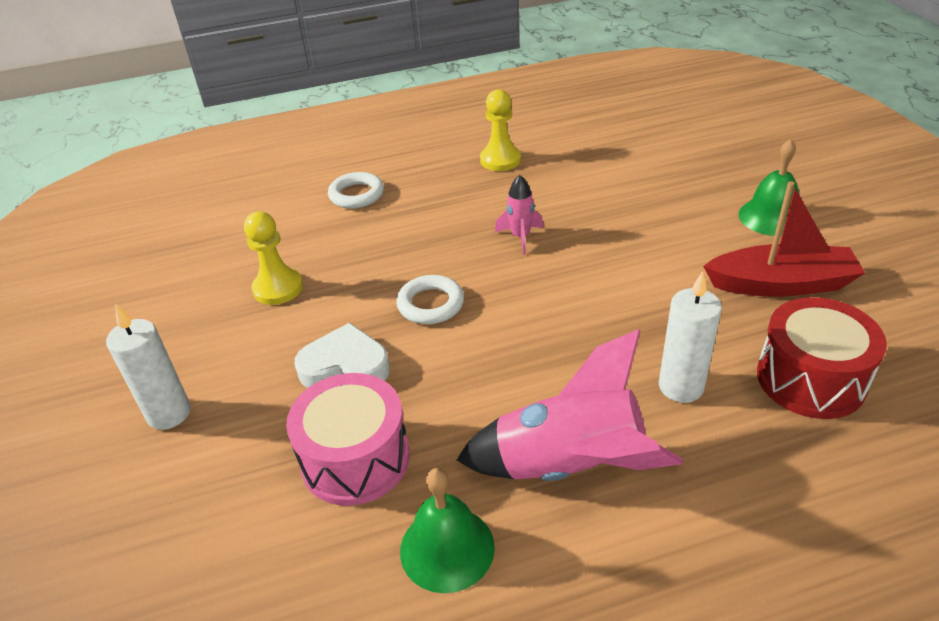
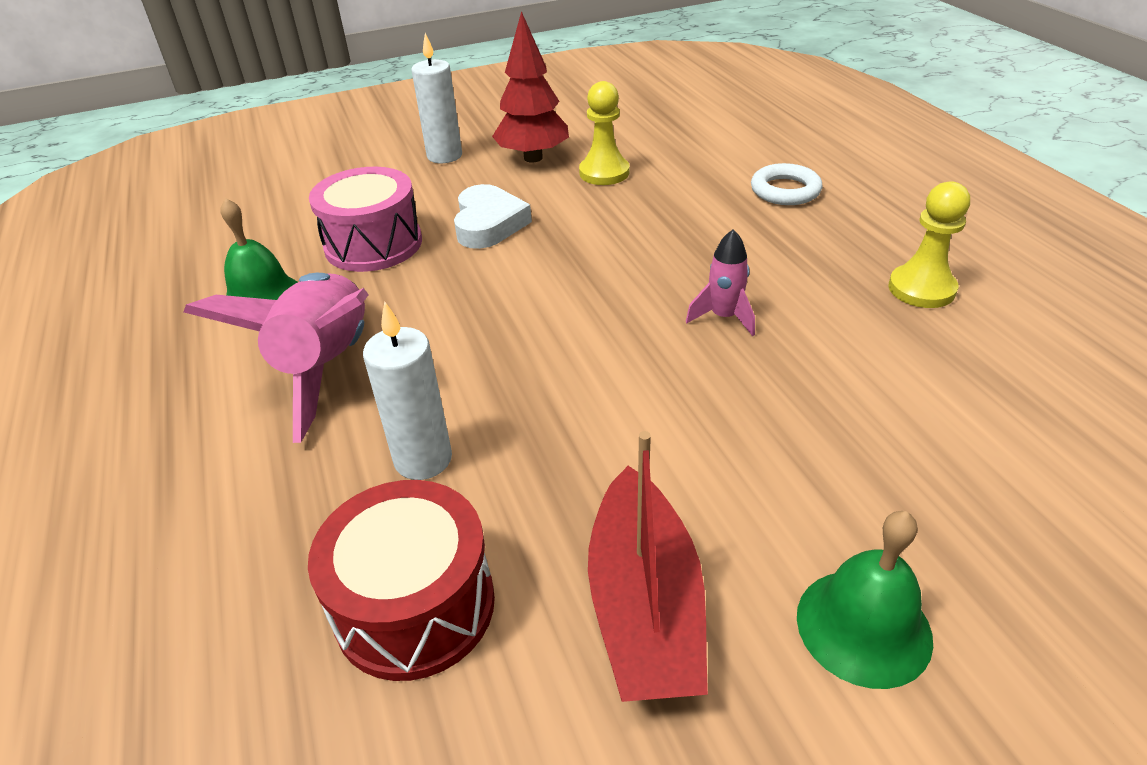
camera: 85 degrees right, 0 degrees up
(218, 337) = (533, 158): none -> red tree
(430, 304) = (581, 261): white ring -> none

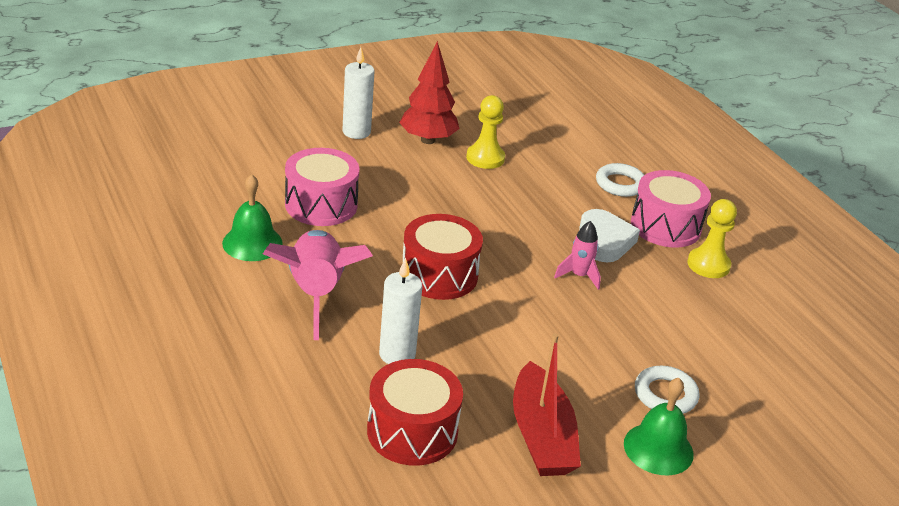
camera: 10 degrees left, 5 degrees down
(488, 224) = (404, 194): white heart -> white heart (605, 241)
(515, 328) = (439, 275): none -> red drum
(852, 239) = (665, 226): none -> pink drum
(869, 512) = (665, 395): none -> white ring

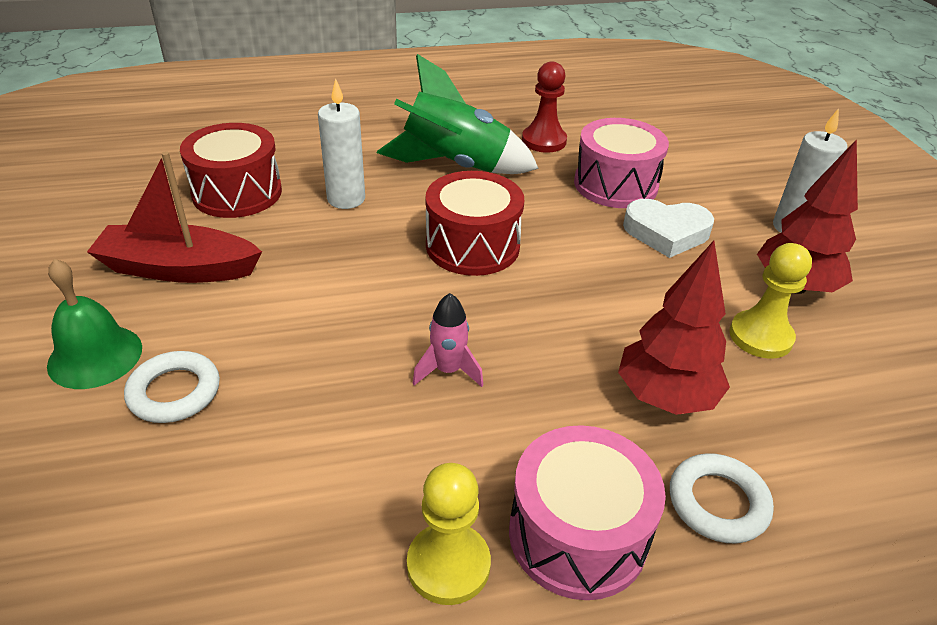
camera: 105 degrees right, 5 degrees up
(252, 243) = (544, 141): green bell -> red pawn
(316, 294) = (455, 166): pink rocket -> green rocket
(556, 195) = (665, 397): none -> red tree
(605, 241) = (533, 426): white heart -> white heart (666, 233)

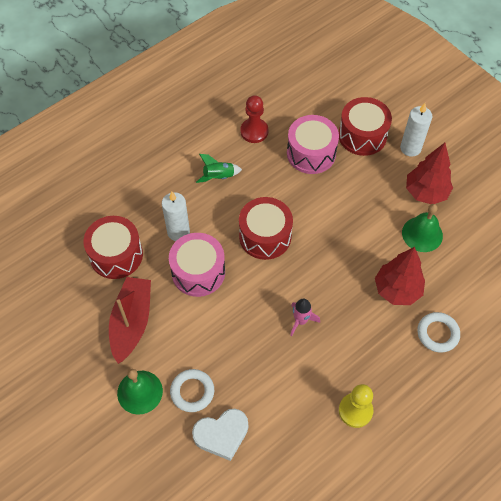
camera: 25 degrees left, 20 degrees up
(178, 268) = (132, 322): red boat -> red boat turned 120 degrees clockwise
(455, 166) = (218, 177): green rocket -> green rocket, size x0.48
(577, 534) = (394, 374): pink drum -> pink drum (198, 272)
(666, 233) = (353, 181): white heart -> white heart (222, 435)
(713, 191) = (362, 135): none -> red drum
(760, 336) = (422, 234): yellow pawn -> green bell

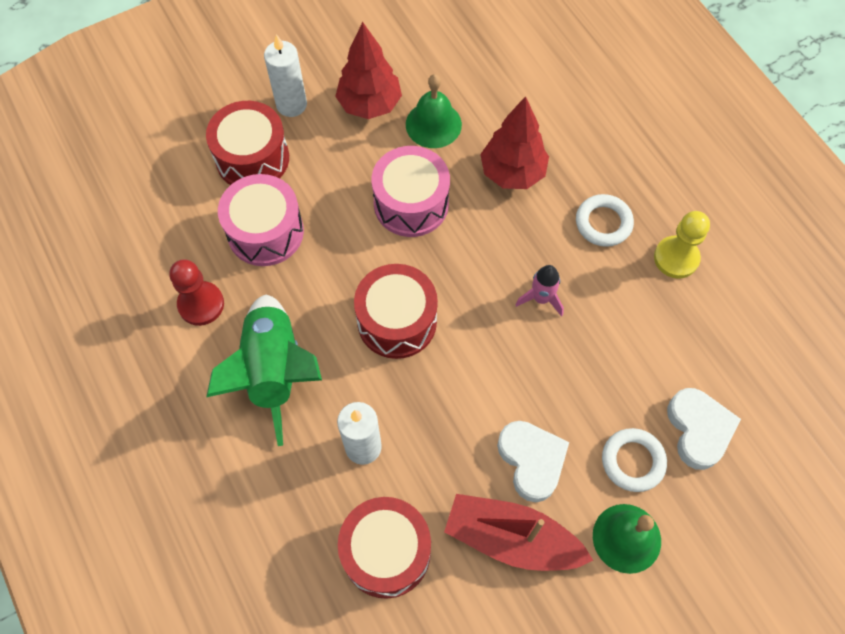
camera: 80 degrees left, 5 degrees up
(183, 328) = (531, 461): none -> white heart
(198, 272) = (440, 426): pink drum -> pink drum (411, 203)
(218, 177) = (274, 371): green rocket -> green rocket, size x2.07
(437, 333) = (580, 142): white ring -> white ring (603, 223)

